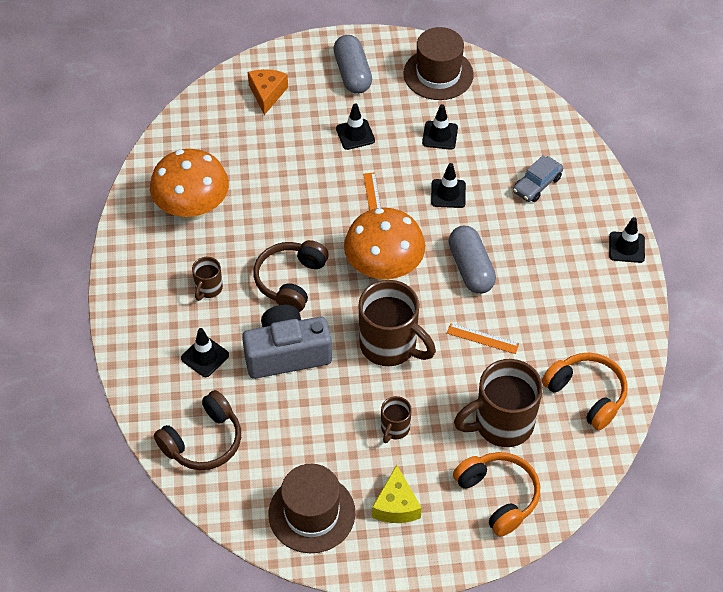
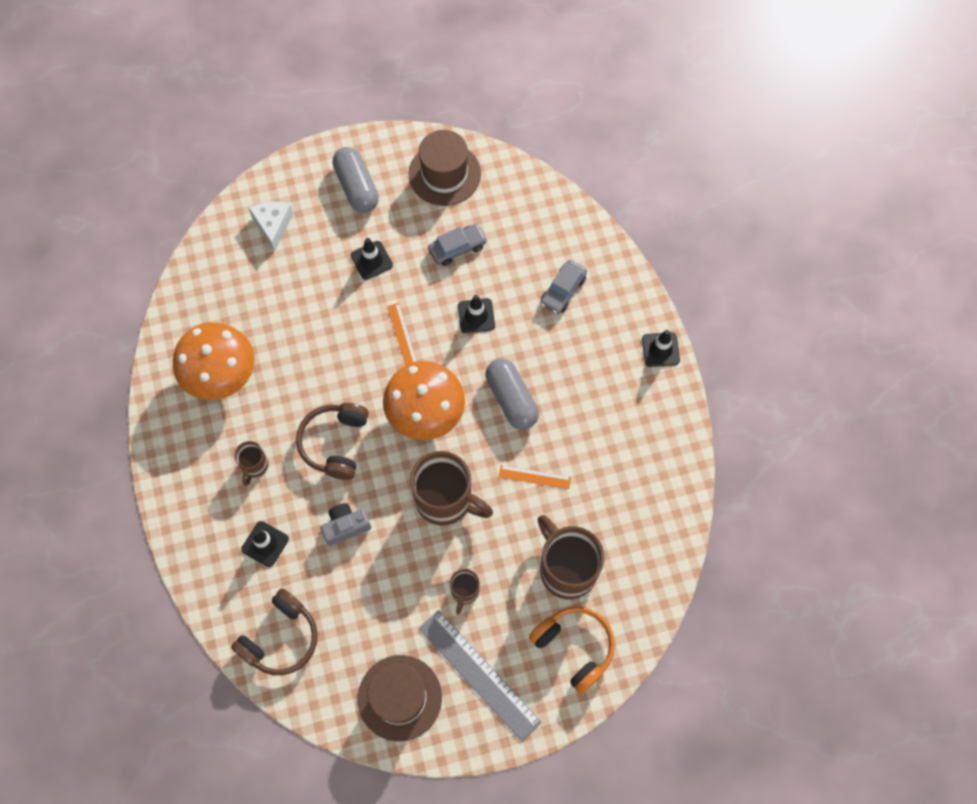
camera: 10 degrees left, 15 degrees up
(267, 94) = (273, 225): orange cheese -> white cheese
(287, 353) = (345, 526): grey camera -> grey camera, size x0.56
(396, 505) = (479, 675): yellow cheese -> grey ruler
(440, 135) = (457, 248): black traffic cone -> grey car
(501, 424) = (566, 569): brown mug -> brown mug turned 90 degrees clockwise
(586, 394) = (643, 522): orange headphones -> none

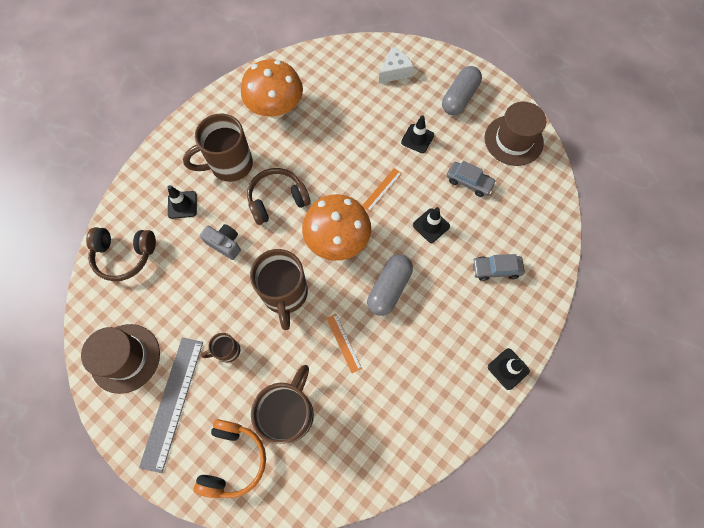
camera: 55 degrees right, 0 degrees up
(254, 466) = (230, 165): brown mug -> brown mug, size x2.02

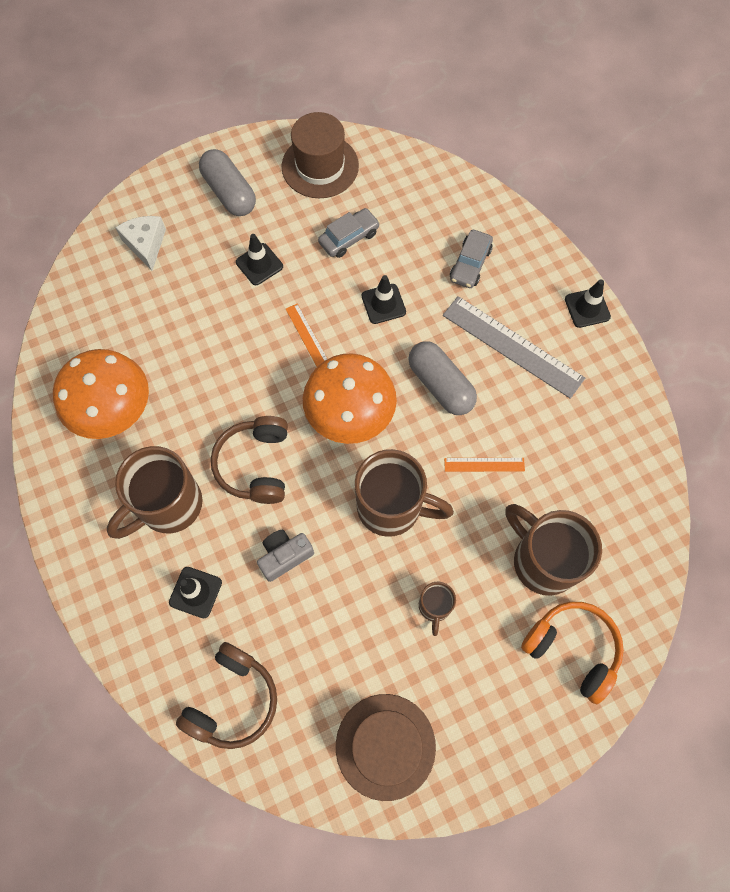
camera: 65 degrees left, 0 degrees up
(172, 402) = (471, 701): grey ruler -> grey ruler (512, 346)
(230, 165) = (168, 505): brown mug -> brown mug turned 45 degrees clockwise

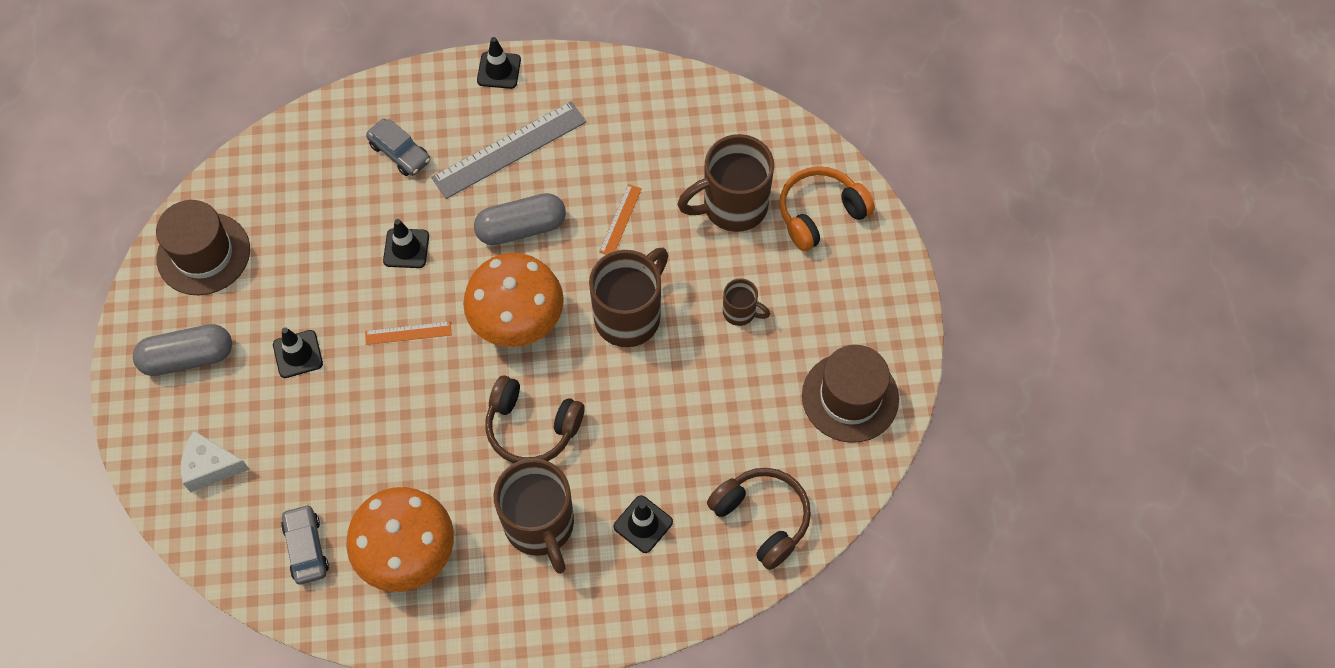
camera: 70 degrees left, 5 degrees down
(284, 556) = (639, 429): grey camera -> none
(349, 238) = (310, 255): grey car -> grey car (306, 548)

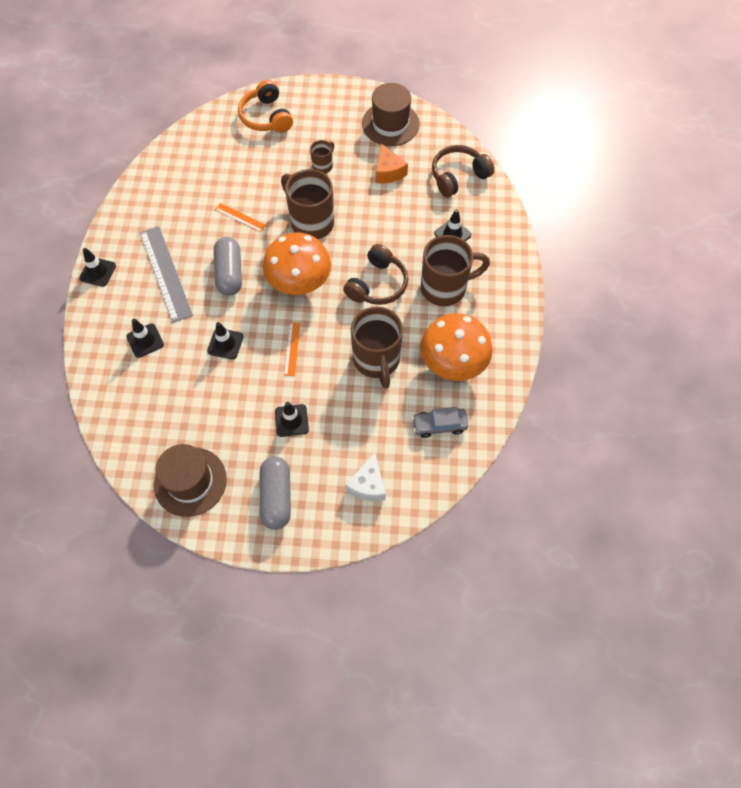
camera: 80 degrees left, 0 degrees up
(400, 153) = (145, 340): grey car -> black traffic cone
(732, 206) = (248, 158): brown mug -> brown mug (376, 360)
(749, 409) = (388, 172): none -> orange cheese

